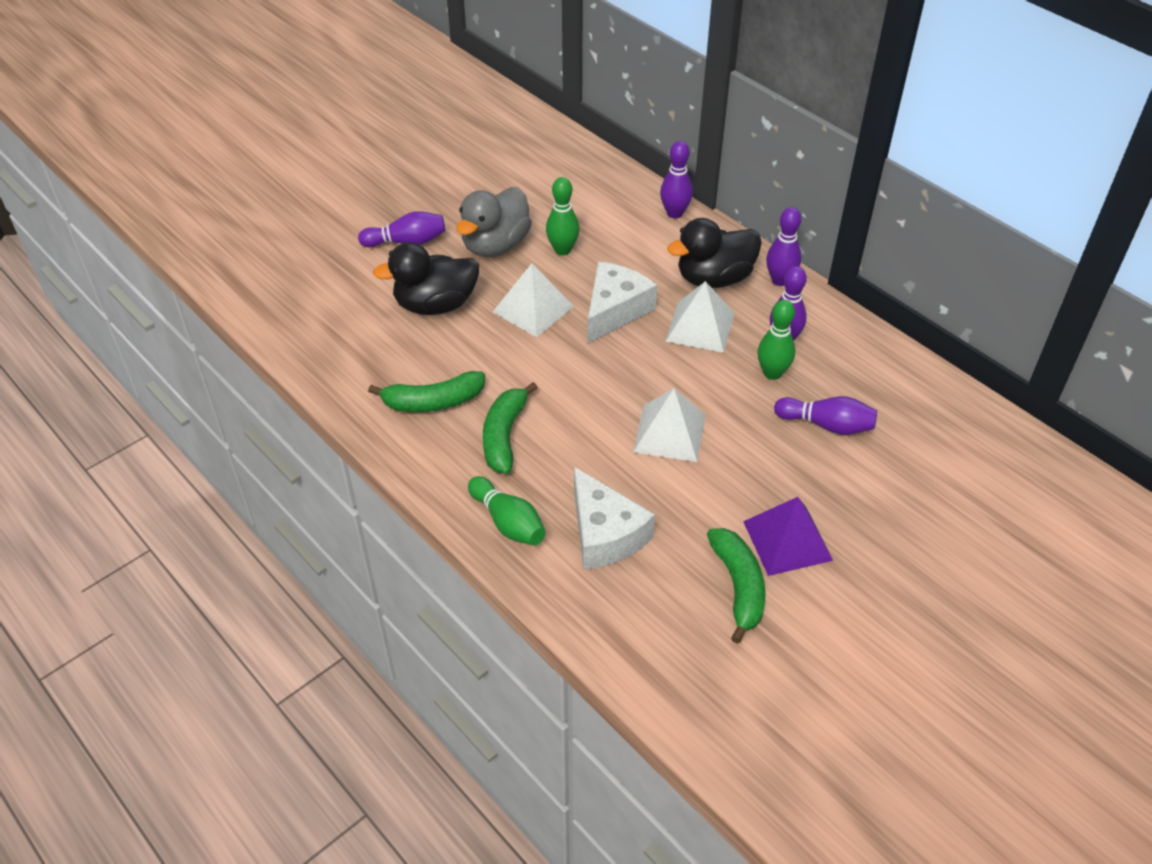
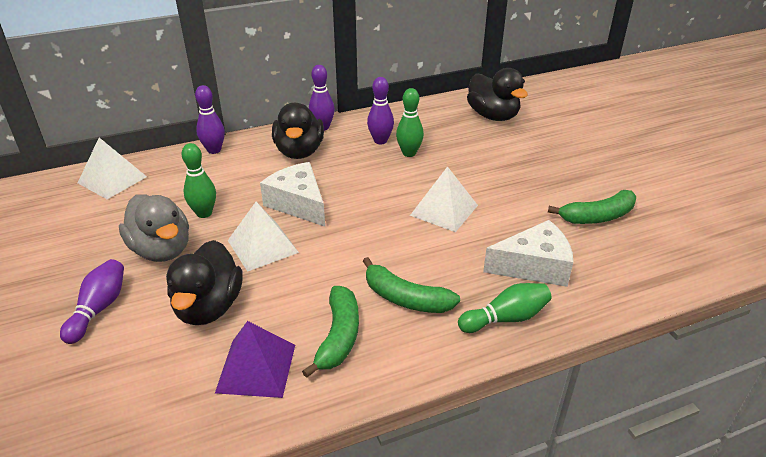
camera: 70 degrees left, 10 degrees down
(700, 327) = (344, 170): white pyramid -> white pyramid (112, 179)
(738, 587) = (597, 217): green banana -> green banana turned 150 degrees clockwise
(787, 540) = (561, 187): purple pyramid -> purple pyramid (256, 368)
(827, 425) = (467, 146): purple bowling pin -> none
(929, 437) = (493, 116): none -> black duck

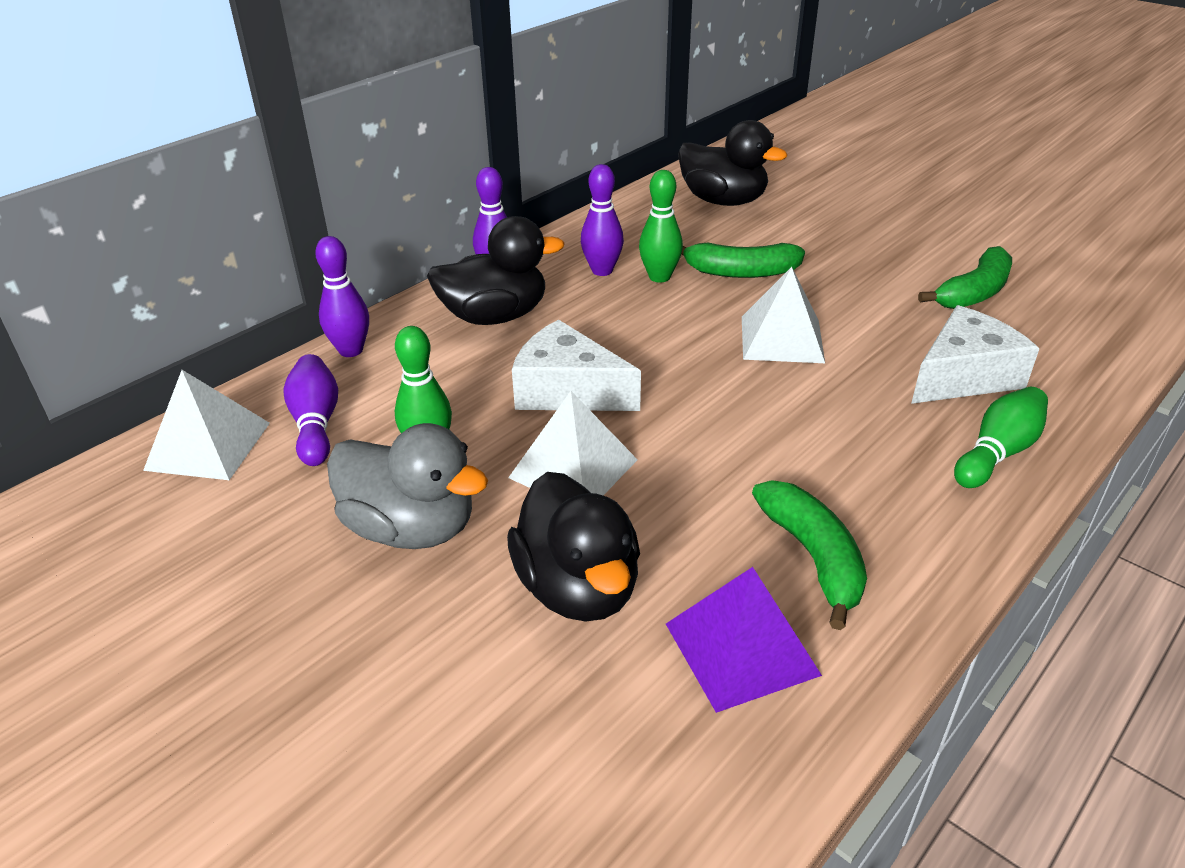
camera: 25 degrees left, 0 degrees up
(99, 309) = (390, 660): purple bowling pin -> purple bowling pin (316, 423)
(299, 151) = (495, 316): black duck -> black duck turned 75 degrees counterclockwise
(405, 298) = (849, 472): green banana -> green banana (741, 272)

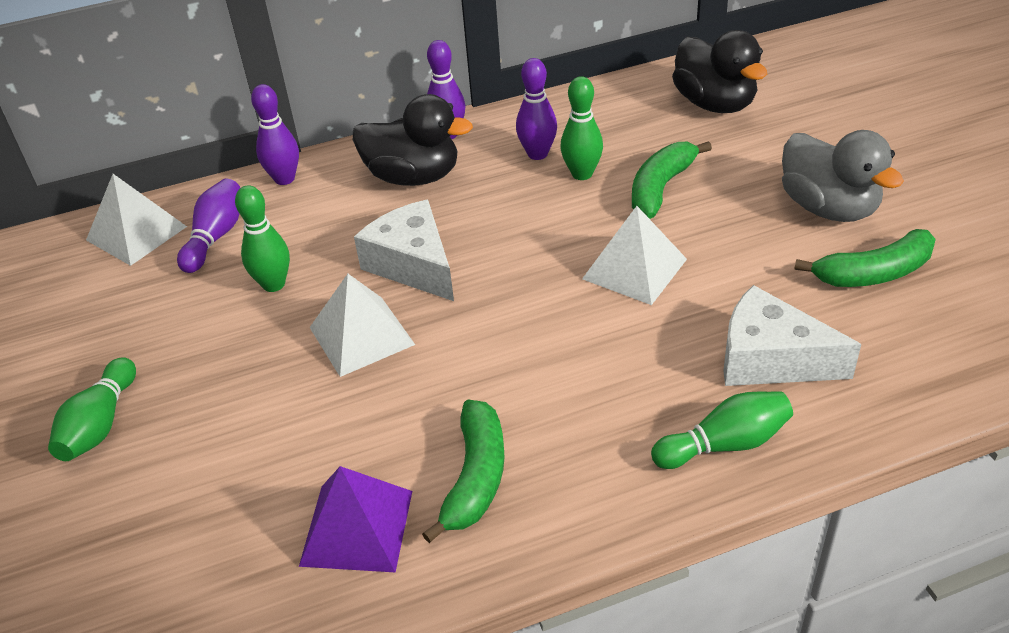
camera: 30 degrees right, 5 degrees up
(336, 657) = (100, 424): none -> green bowling pin
(411, 528) = (214, 345): grey duck -> grey duck (828, 208)
(578, 587) = (286, 434): black duck -> none
(741, 272) = (660, 188): green banana -> green banana turned 90 degrees clockwise
(963, 376) = (770, 359): white cheese -> white cheese turned 150 degrees counterclockwise

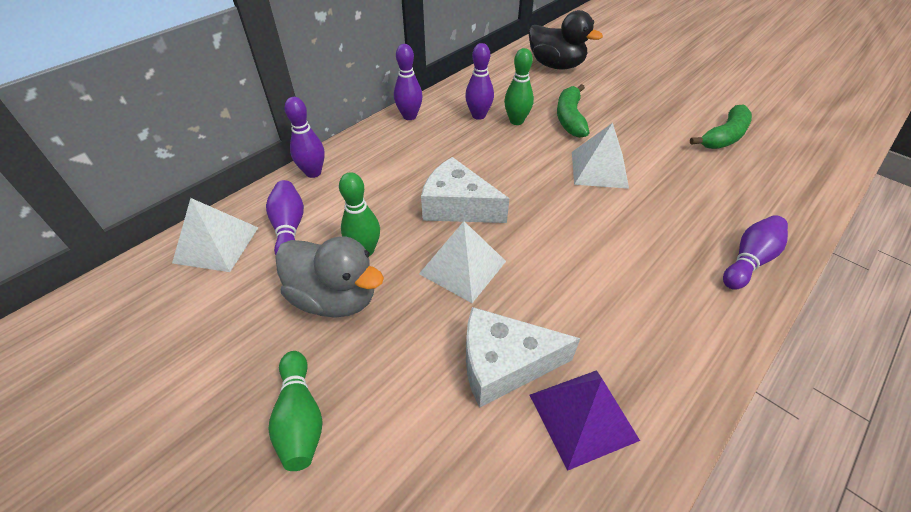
camera: 30 degrees left, 5 degrees up
(413, 177) = (408, 148): black duck -> none
(475, 477) = (629, 342): green banana -> none
(725, 444) = (749, 260): green bowling pin -> purple bowling pin
(770, 359) = (722, 200): white cheese -> white cheese (504, 364)
(828, 208) = (668, 107): grey duck -> grey duck (335, 298)

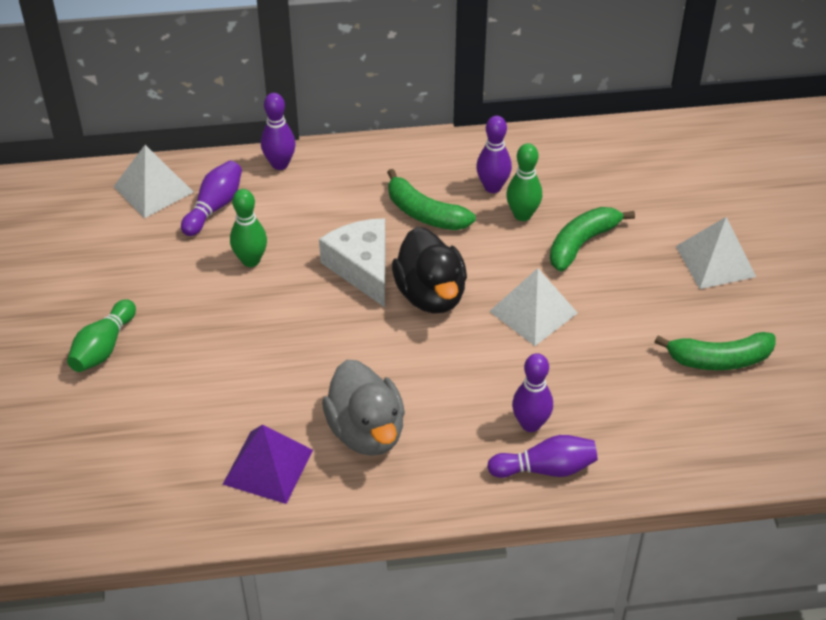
camera: 40 degrees right, 0 degrees up
(335, 298) = (194, 284): grey duck -> grey duck (366, 431)
(409, 116) = (425, 150): purple bowling pin -> purple bowling pin (530, 424)
(456, 150) = (425, 213): none -> green banana
(463, 267) = (307, 320): white pyramid -> white pyramid (715, 261)
(504, 364) = (256, 403): white cheese -> none
(556, 65) = (660, 171): black duck -> black duck (431, 294)

